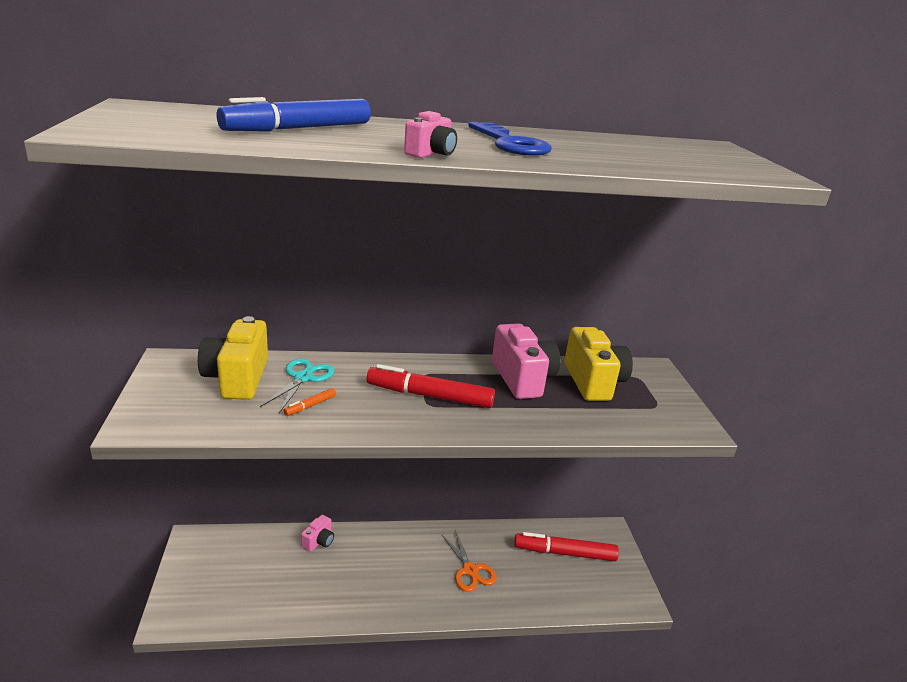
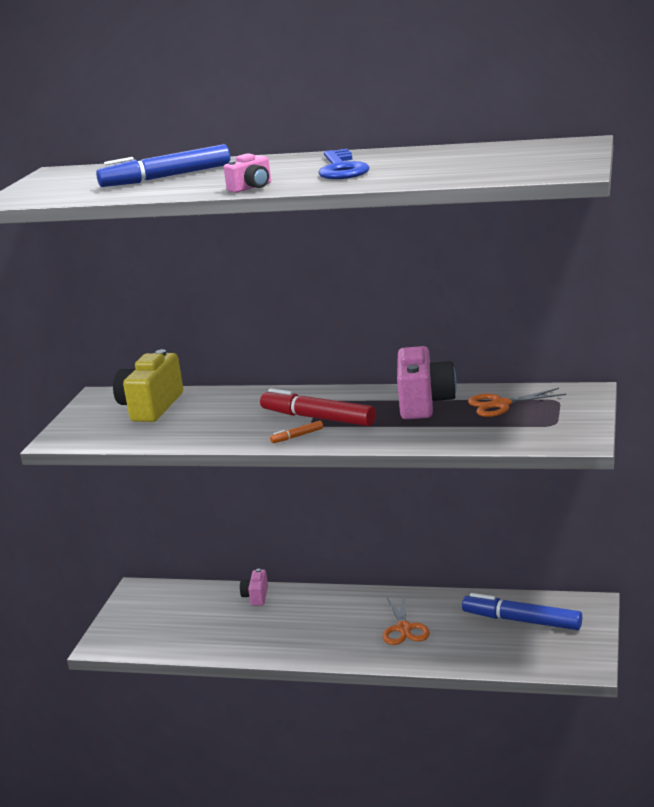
camera: 25 degrees right, 5 degrees down
(303, 378) = (208, 406): turquoise scissors -> none
(310, 406) = (203, 426): orange marker -> orange marker (297, 436)
(319, 541) = (256, 596): pink camera -> pink camera turned 135 degrees clockwise
(564, 553) = (521, 621): red marker -> blue marker
(593, 382) = (500, 404): yellow camera -> orange scissors

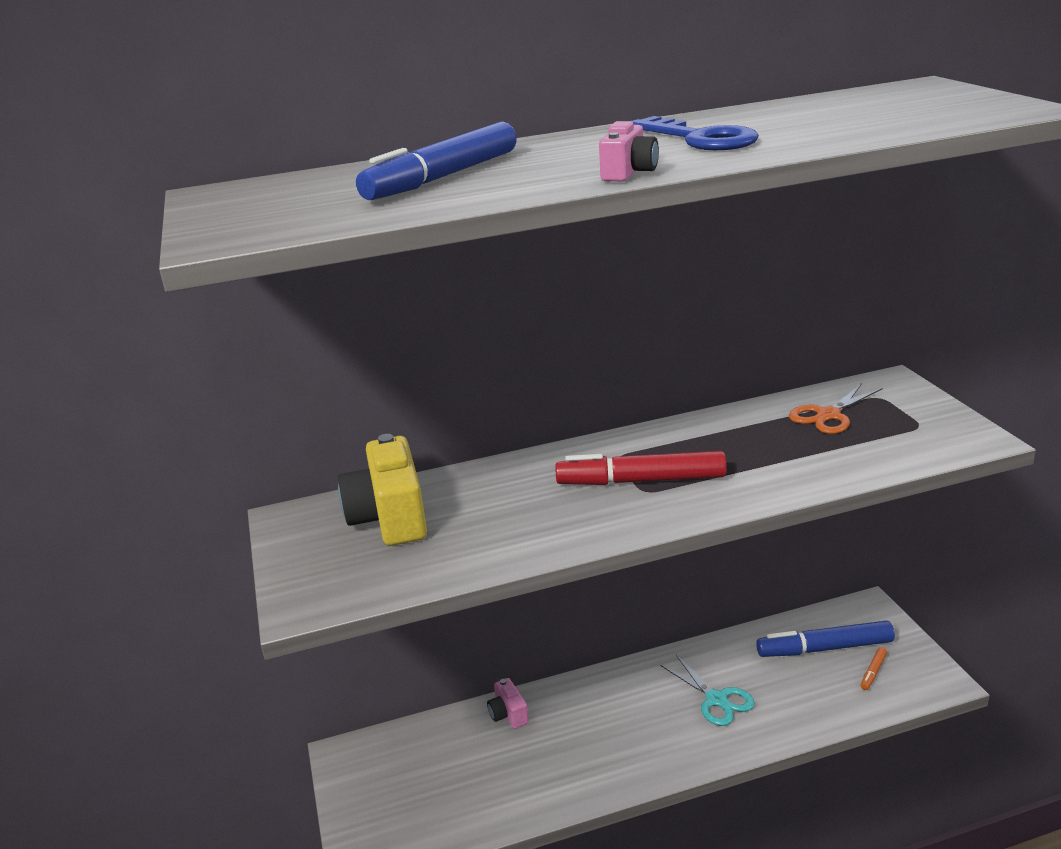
camera: 30 degrees left, 5 degrees up
(297, 436) = (649, 512): orange marker -> orange marker (873, 672)
(404, 628) = (716, 699): orange scissors -> turquoise scissors
(424, 403) = (741, 432): pink camera -> none

